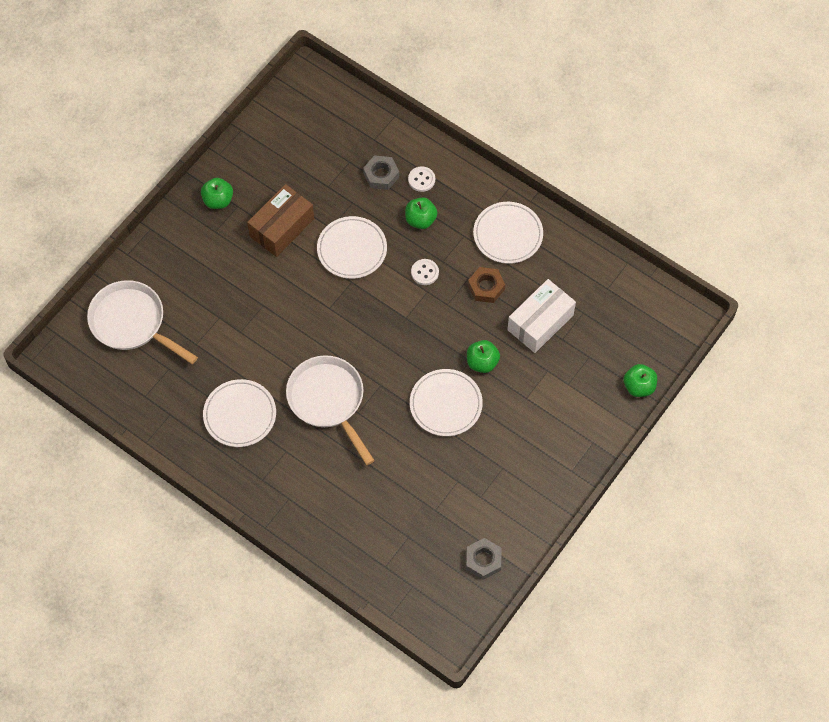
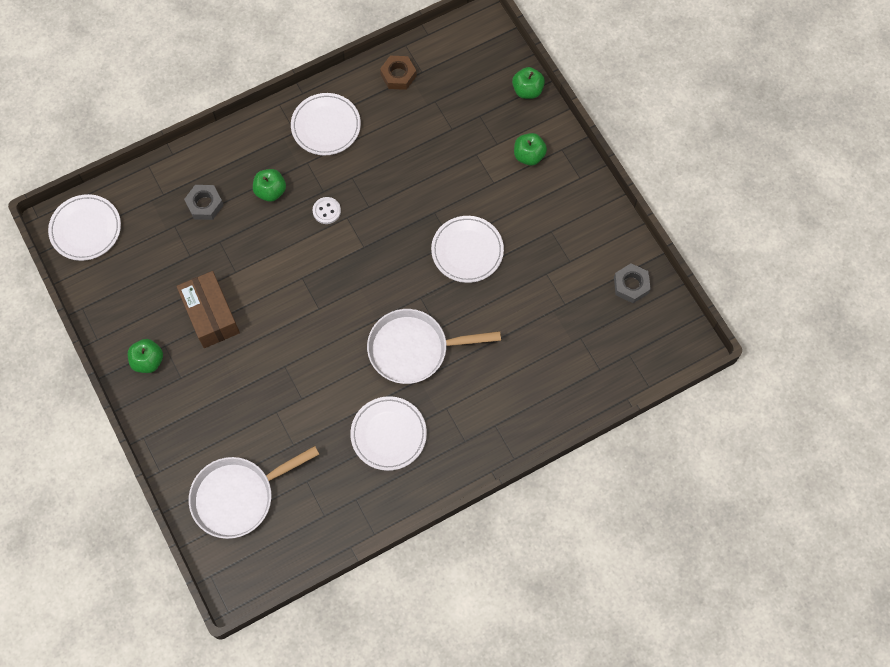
camera: 65 degrees left, 5 degrees up
(352, 249) = (268, 263): white plate -> white plate (86, 229)
(421, 180) = (229, 172): white button -> none
(482, 362) = (441, 203): green apple -> green apple (529, 156)
(486, 287) = (369, 167): brown nut -> brown nut (398, 75)
(540, 322) = (427, 139): white box -> none

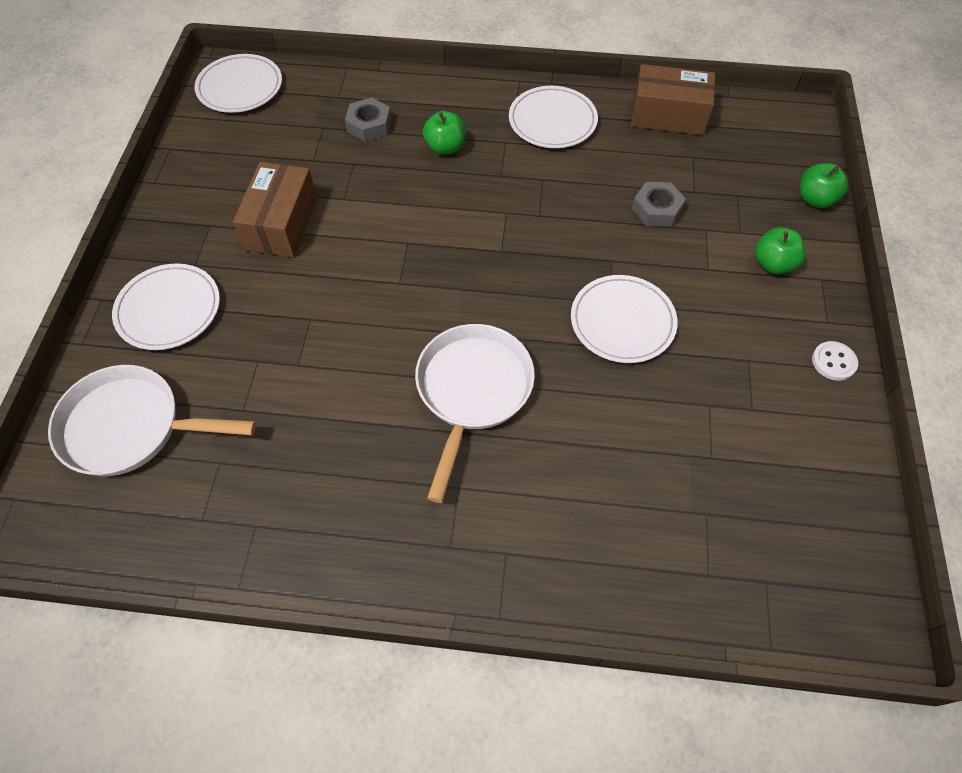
camera: 35 degrees right, 10 degrees down
(148, 361) = (180, 229): green apple -> none
(326, 211) = (489, 195): white button -> white button (833, 362)
(388, 434) = (361, 472): white plate -> white plate (169, 309)
(398, 75) = (668, 115): brown nut -> brown box
(413, 349) = (472, 391): white pan -> white pan turned 75 degrees clockwise
(631, 285) = (825, 490): grey nut -> grey nut (657, 209)

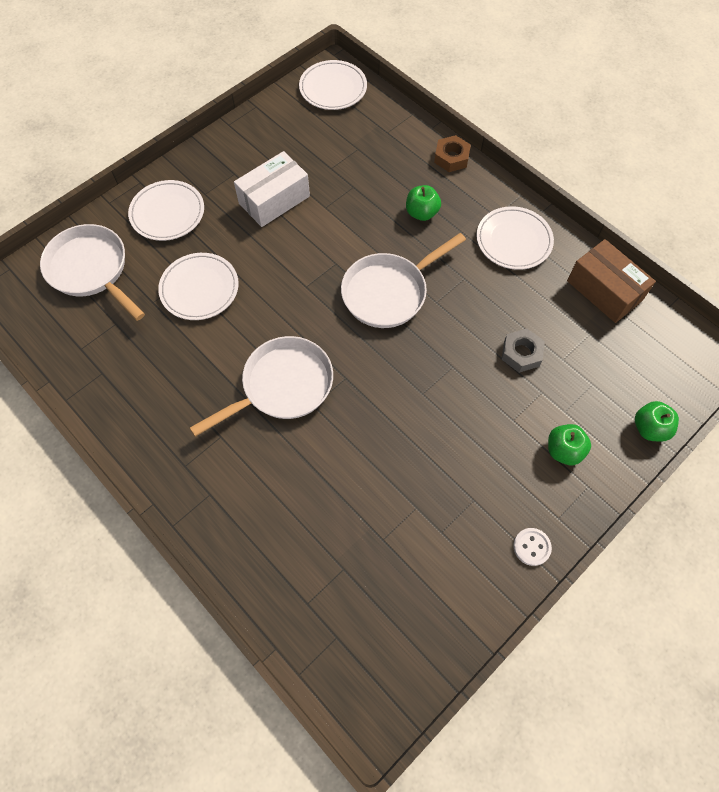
camera: 40 degrees right, 5 degrees up
(282, 224) = (274, 200): brown box -> white box
(369, 125) = (388, 165): grey nut -> none
(424, 84) = (451, 158): none -> brown nut
(486, 235) = (389, 292): none -> white pan
(622, 322) = (417, 412): white plate -> white plate (199, 288)

